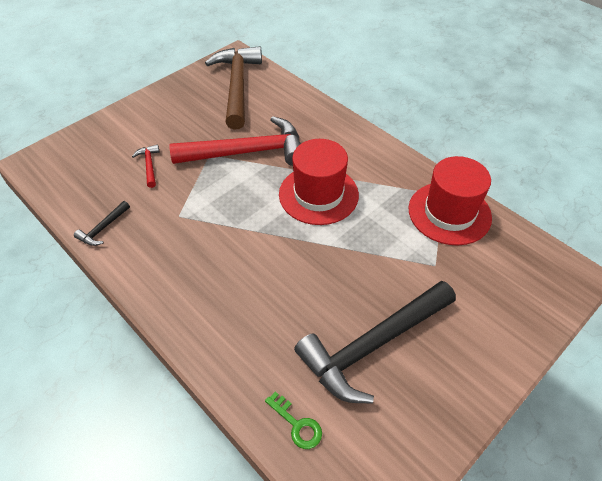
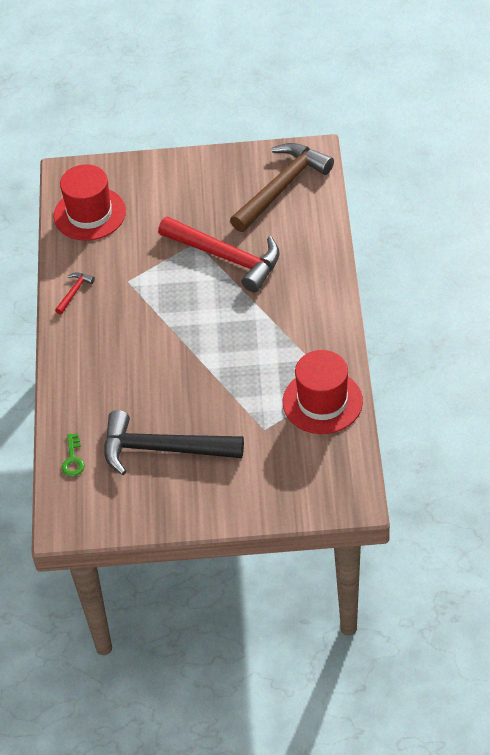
camera: 45 degrees right, 0 degrees up
(103, 228) = (70, 260): black hammer -> none
(149, 165) = (144, 226): red hammer -> red hammer (74, 292)
(318, 194) = (242, 326): red hat -> red hat (89, 214)

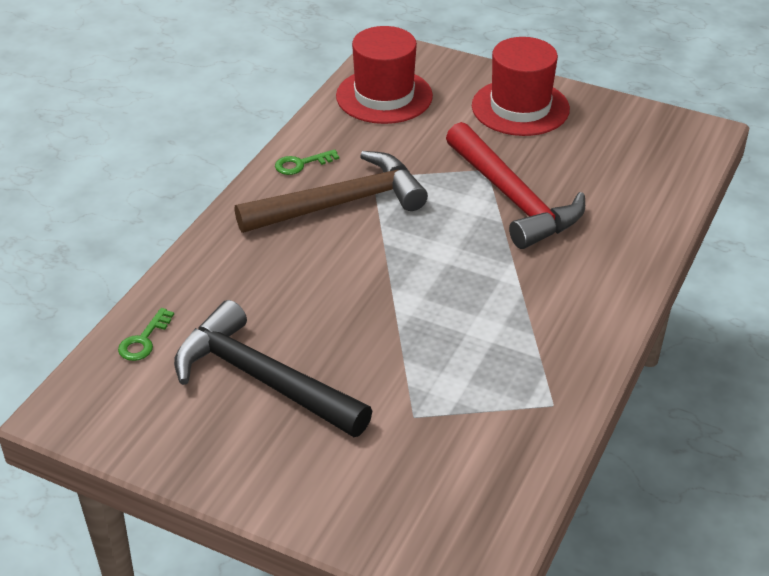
camera: 25 degrees right, 10 degrees down
(74, 292) = (301, 164): red hammer -> green key
(282, 187) = (638, 153): brown hammer -> brown hammer (340, 203)
(322, 402) = (520, 417): red hat -> red hat (520, 107)

